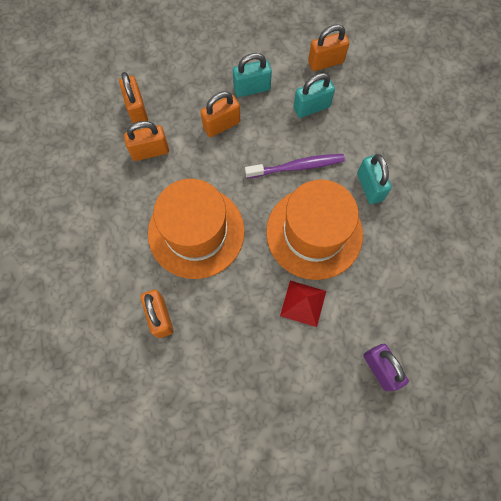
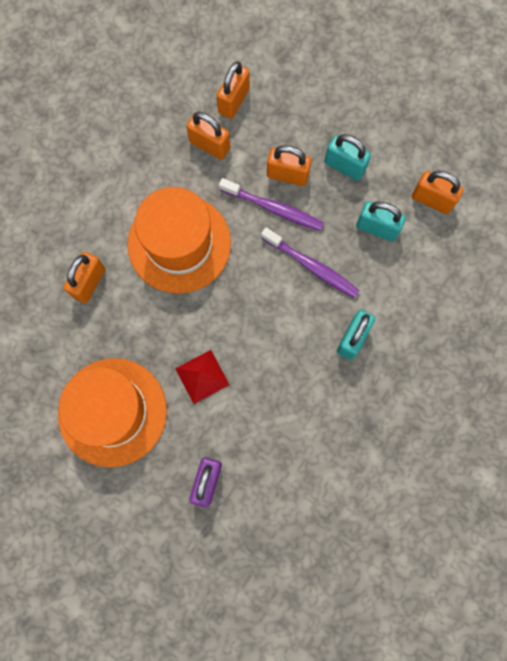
camera: 45 degrees right, 5 degrees up
(234, 153) = (273, 208): none -> purple toothbrush
(314, 233) = (268, 332): orange hat -> orange hat (112, 412)

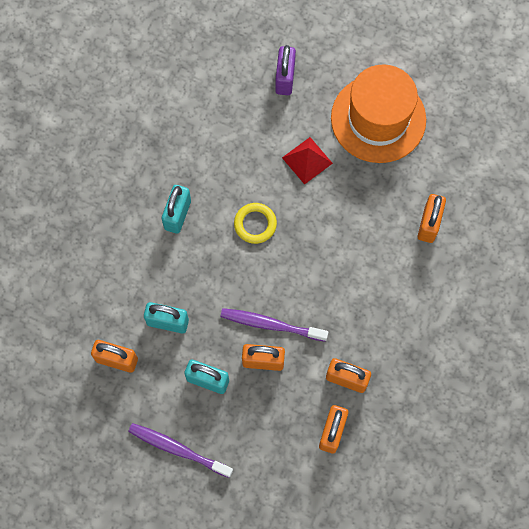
camera: 170 degrees right, 5 degrees down
(179, 243) = (354, 274): orange hat -> none
(271, 314) = (255, 224): none -> yellow ring
(311, 266) = (225, 274): purple toothbrush -> purple toothbrush (178, 449)

